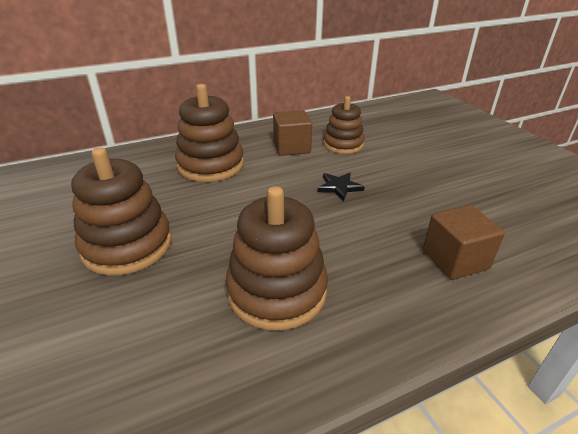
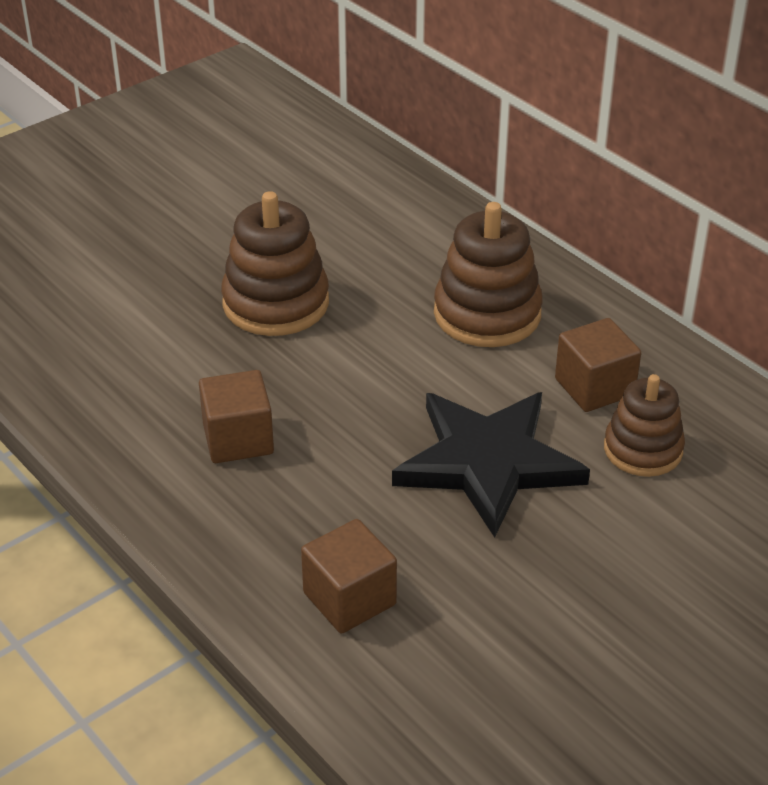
camera: 75 degrees right, 5 degrees up
(277, 291) = (238, 439): brown stacking toy -> brown cube
(339, 187) = (488, 462): black star -> black star, size x2.50

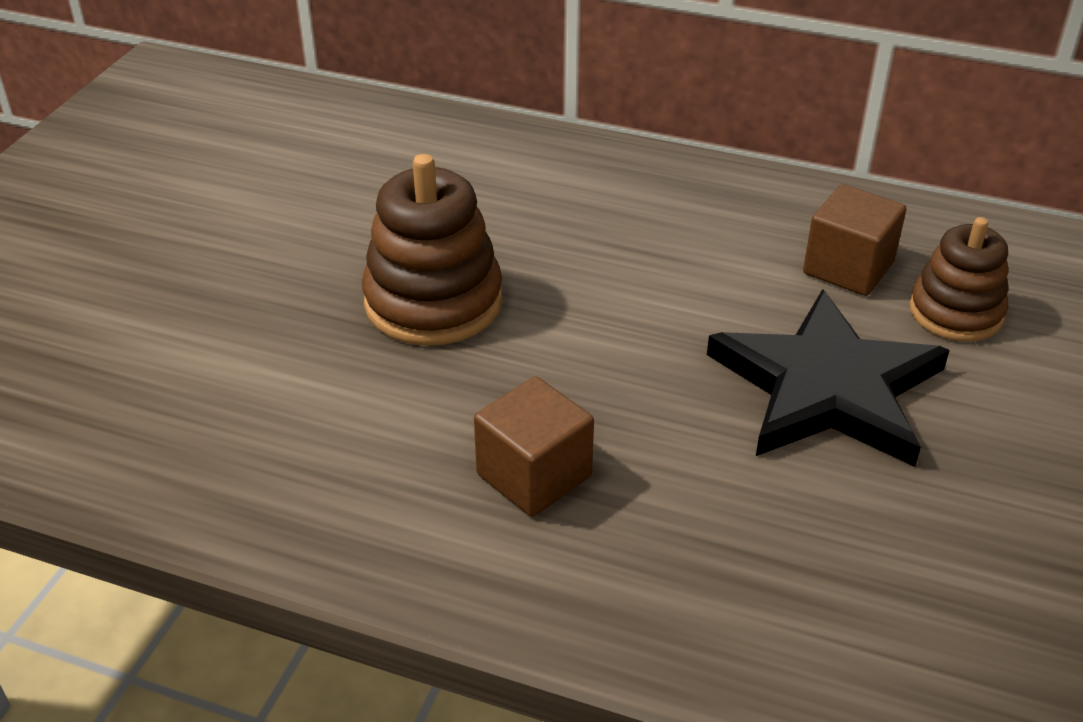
camera: 30 degrees left, 0 degrees up
(349, 599) = (839, 611): brown cube -> none
(487, 314) = (671, 233): brown stacking toy -> none

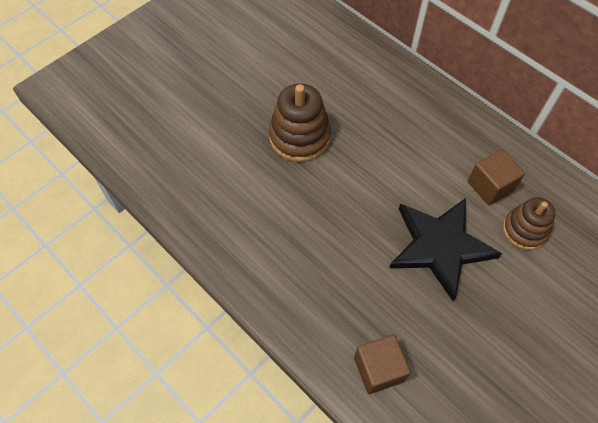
camera: 25 degrees right, 20 degrees up
(534, 475) = (295, 240): brown cube -> brown cube (378, 369)

